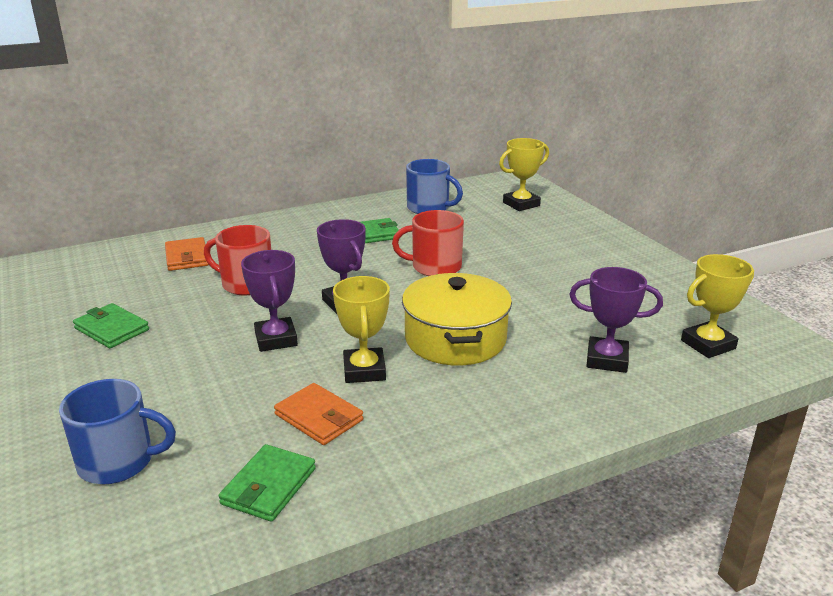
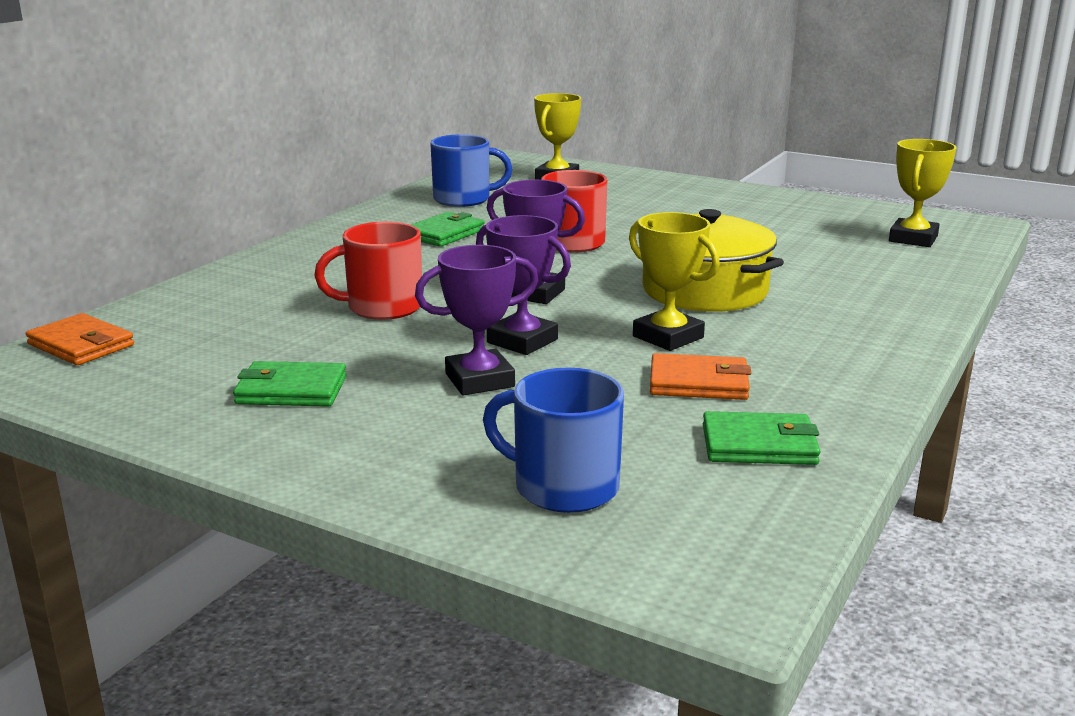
camera: 35 degrees left, 5 degrees down
(118, 462) = (563, 487): blue mug -> blue mug turned 120 degrees counterclockwise
(187, 257) = (246, 304): orange wallet -> orange wallet (81, 345)
(268, 486) = (759, 445): green wallet -> green wallet turned 75 degrees counterclockwise
(607, 359) = (859, 269): purple trophy -> purple trophy (479, 380)

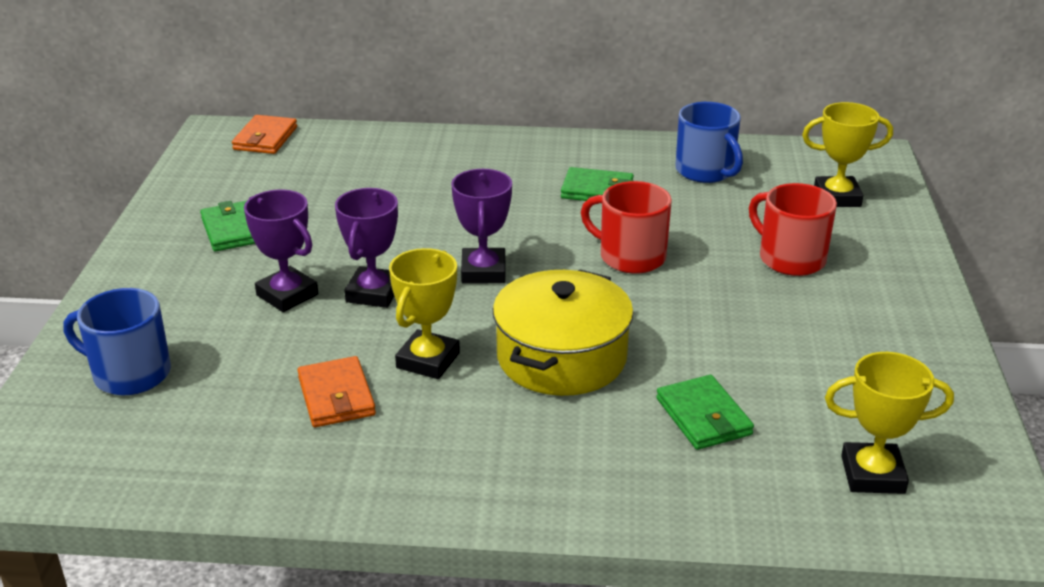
camera: 65 degrees right, 10 degrees up
(383, 307) = (402, 216): red mug -> red mug (790, 258)
(563, 487) = (130, 373): blue mug -> blue mug turned 75 degrees counterclockwise
(759, 445) = (230, 449): green wallet -> green wallet (703, 417)

